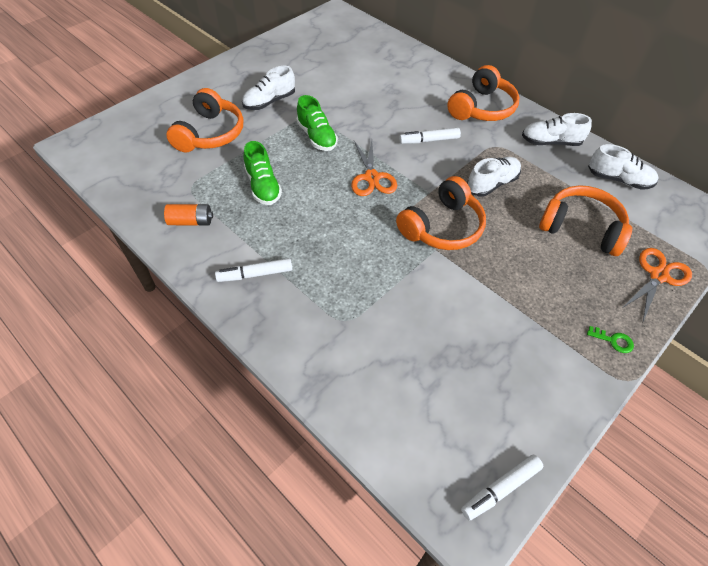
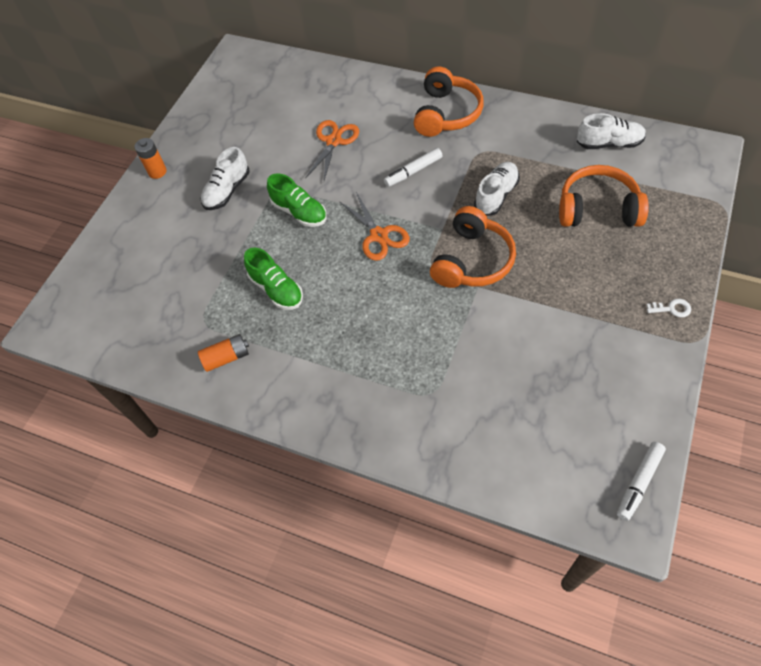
camera: 15 degrees left, 5 degrees up
(210, 134) = (186, 253): orange headphones -> none
(225, 70) = (157, 172): none -> orange battery
(255, 274) = (322, 384): white marker -> none
(551, 142) = (530, 127): white shoe -> none
(613, 340) = (672, 308): green key -> white key
(658, 276) = (683, 229): orange scissors -> orange scissors (333, 141)

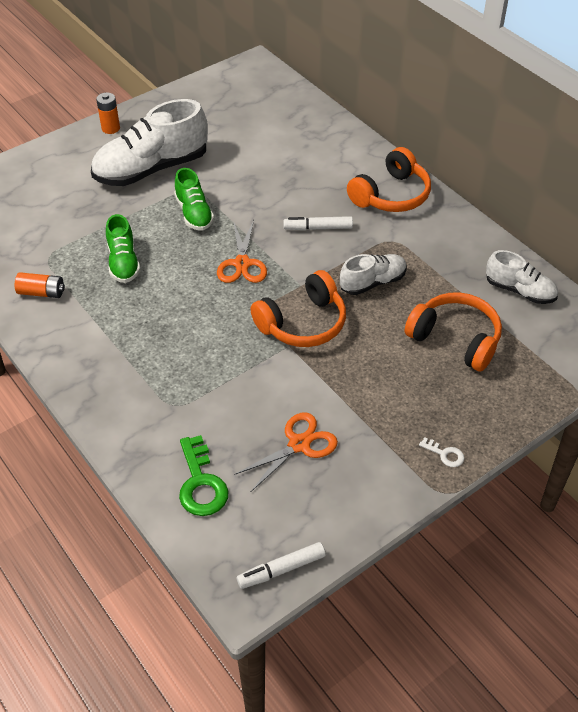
camera: 25 degrees right, 10 degrees down
(227, 191) = (151, 169): white shoe -> white shoe, size x1.85
(333, 141) = (272, 171): orange scissors -> orange scissors (299, 444)
(513, 449) = (201, 483): none -> green key

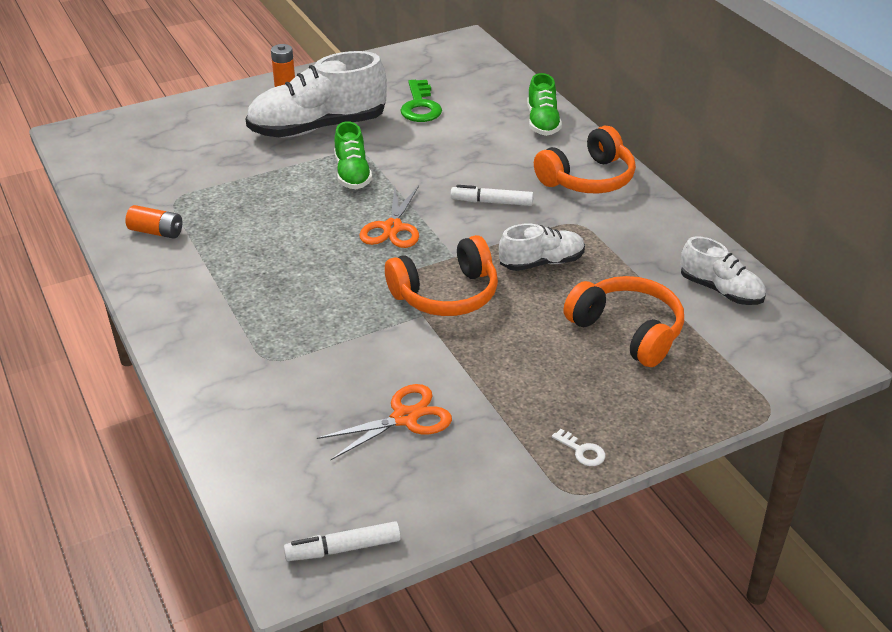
camera: 10 degrees right, 10 degrees down
(123, 262) = (257, 213): green shoe -> green shoe (542, 122)
(201, 483) = (275, 443): green key -> green key (420, 106)

